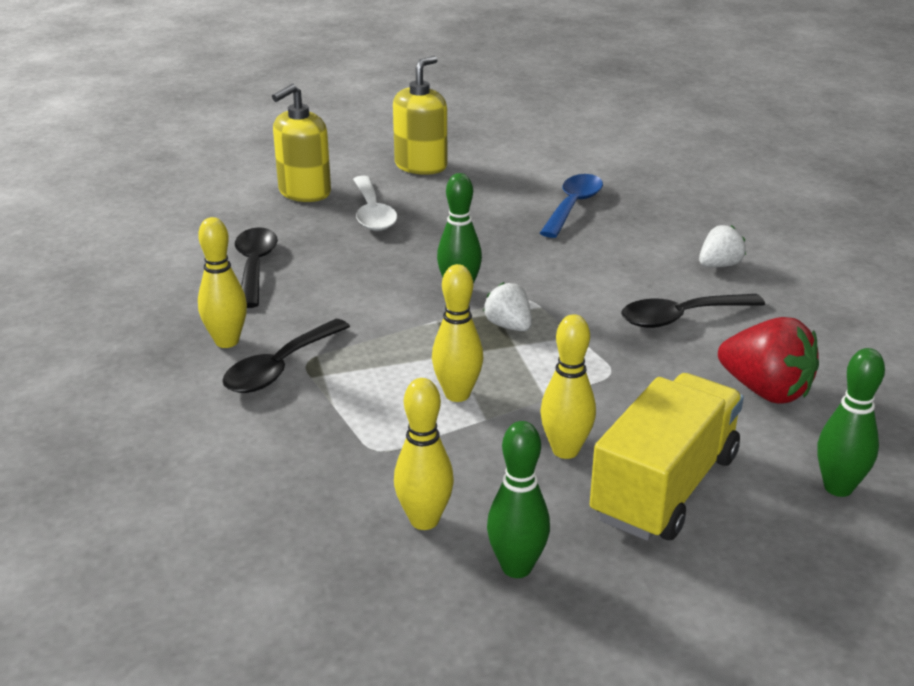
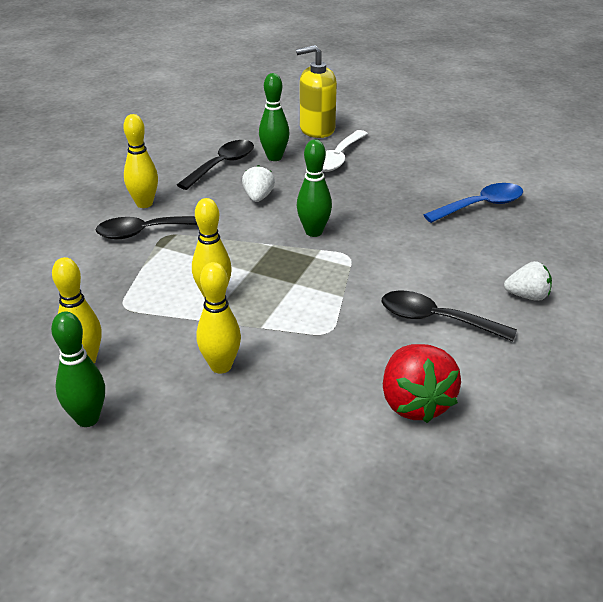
camera: 40 degrees right, 5 degrees up
(421, 166) = (416, 138): yellow soap dispenser -> none
(509, 326) = (309, 269): white strawberry -> white strawberry (258, 197)
(665, 487) = (243, 425): yellow truck -> none
(838, 487) = (357, 500): green bowling pin -> green bowling pin (274, 157)

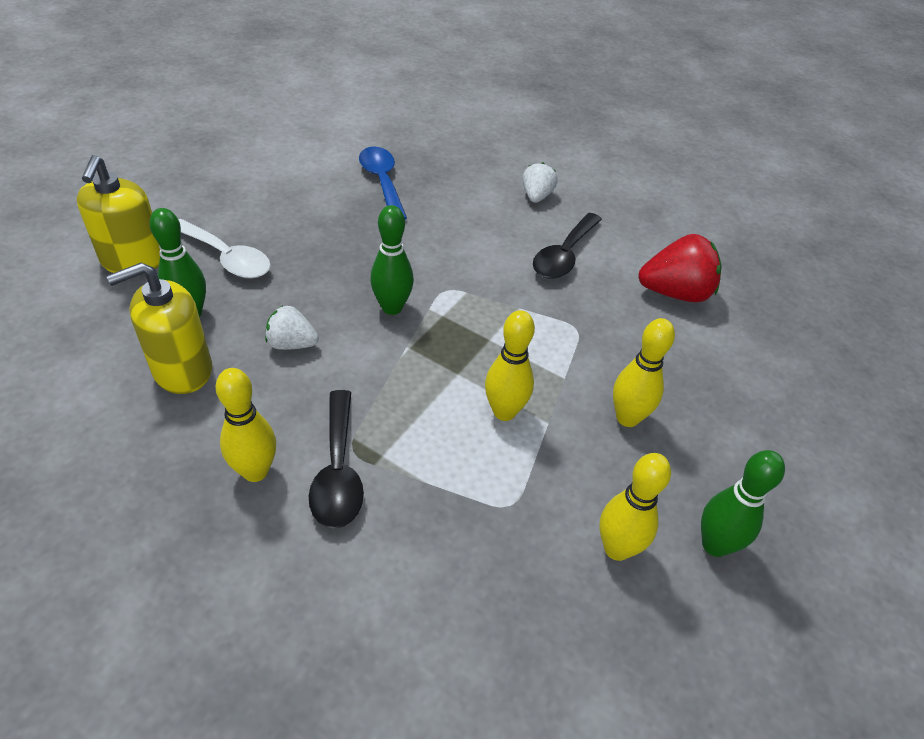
camera: 85 degrees left, 10 degrees up
(222, 165) = (182, 370): black spoon -> yellow soap dispenser

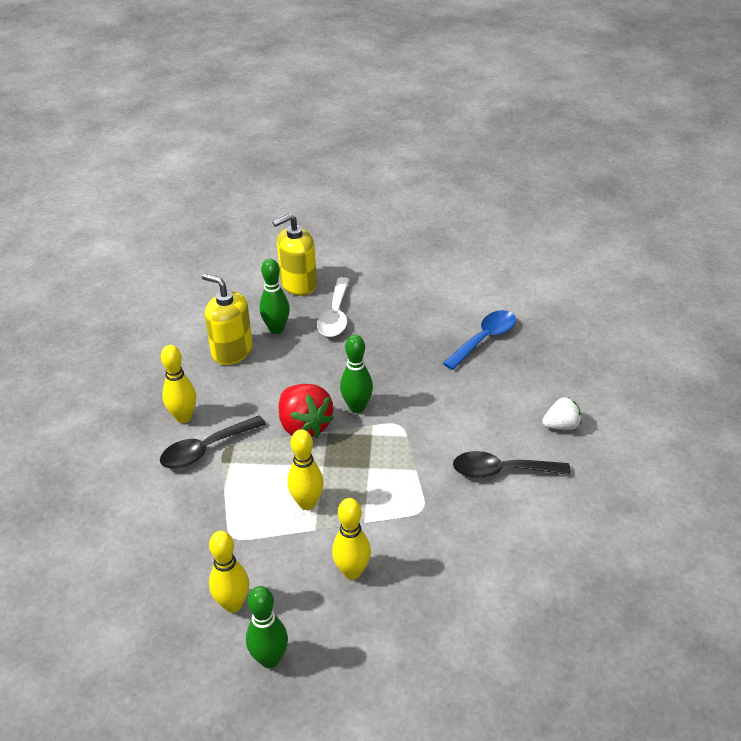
camera: 65 degrees right, 5 degrees down
(292, 344) = (286, 381): white strawberry -> none
(675, 293) = (522, 556): red strawberry -> red strawberry (304, 426)

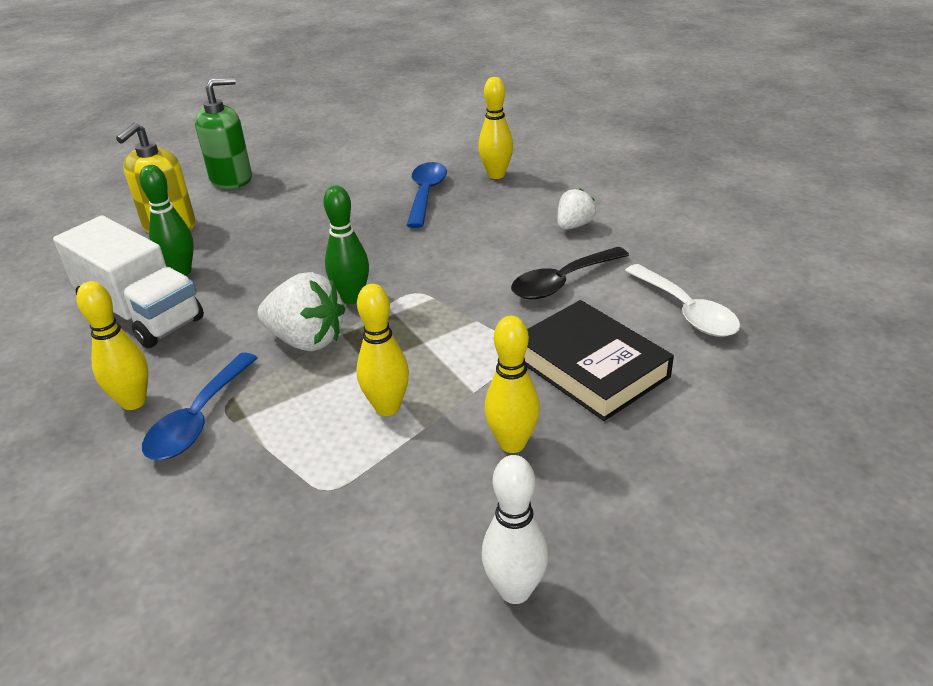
camera: 35 degrees left, 5 degrees down
(206, 449) = (199, 419): black spoon -> blue spoon
(232, 351) = (141, 313): yellow soap dispenser -> white truck
(233, 604) = (403, 560): yellow bowling pin -> yellow bowling pin (496, 175)
(270, 659) = (515, 590): green bowling pin -> white bowling pin
(304, 426) = (306, 340): red strawberry -> white strawberry
(335, 315) = (243, 235): white spoon -> white spoon (686, 311)
(368, 257) = (231, 179): none -> green soap dispenser
(451, 549) = (591, 367): none -> black book

